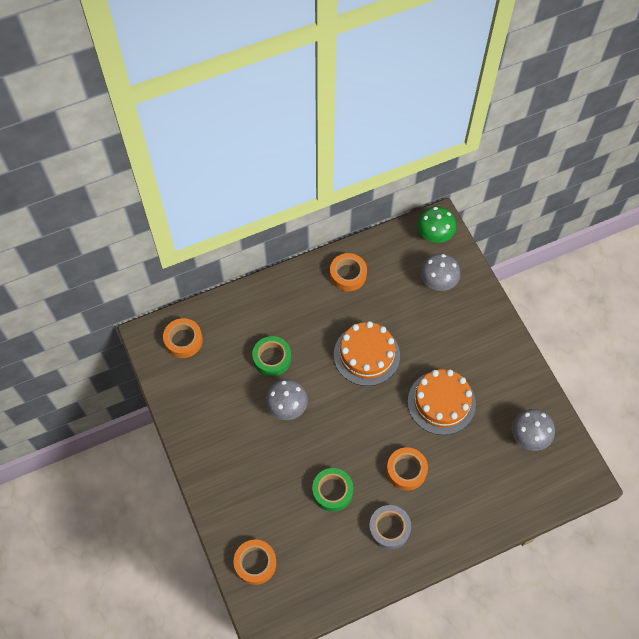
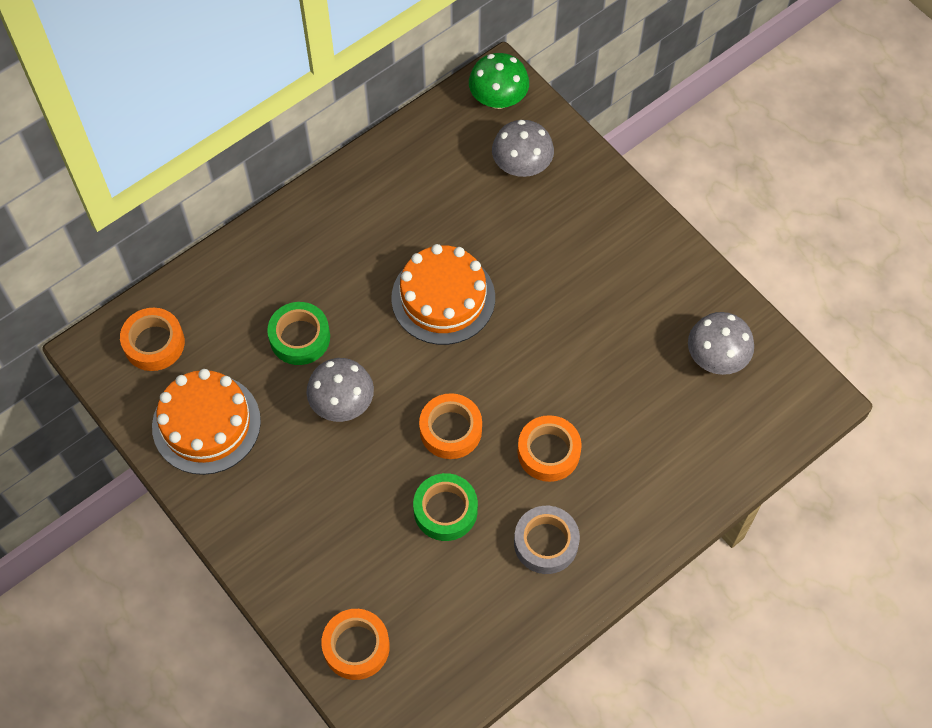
camera: 15 degrees left, 0 degrees up
(348, 275) = (383, 187): orange tape -> orange tape (450, 430)
(441, 402) = (574, 340): orange cake -> orange cake (206, 424)

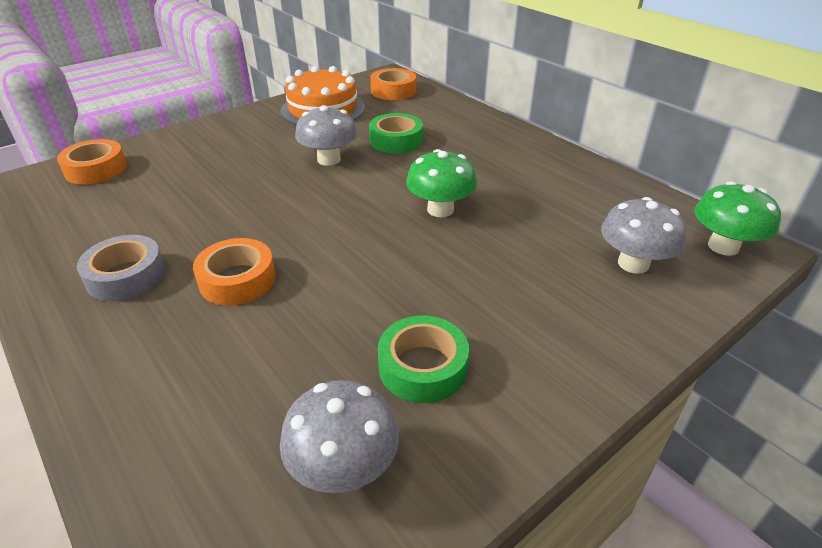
camera: 90 degrees right, 25 degrees down
(443, 298) = (440, 209): orange cake -> green mushroom
(445, 510) = (199, 212): green tape -> green tape (423, 367)
(450, 430) = (286, 214): orange tape -> none

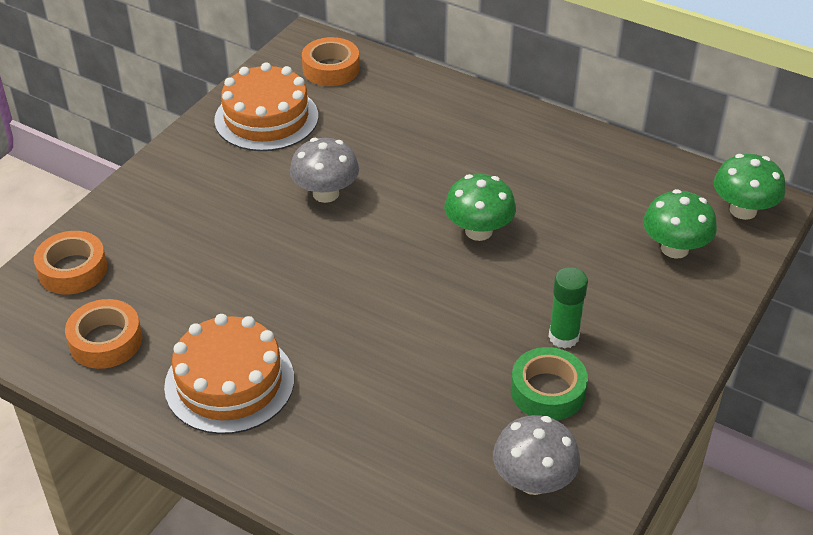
camera: 20 degrees left, 5 degrees up
(126, 276) = (229, 382): grey tape -> orange cake
(237, 280) = (338, 357): orange tape -> orange tape (106, 341)
(396, 140) = (381, 149): green tape -> none
(471, 316) = (563, 337): none -> green glue stick
(633, 264) = (674, 248): grey mushroom -> green mushroom

